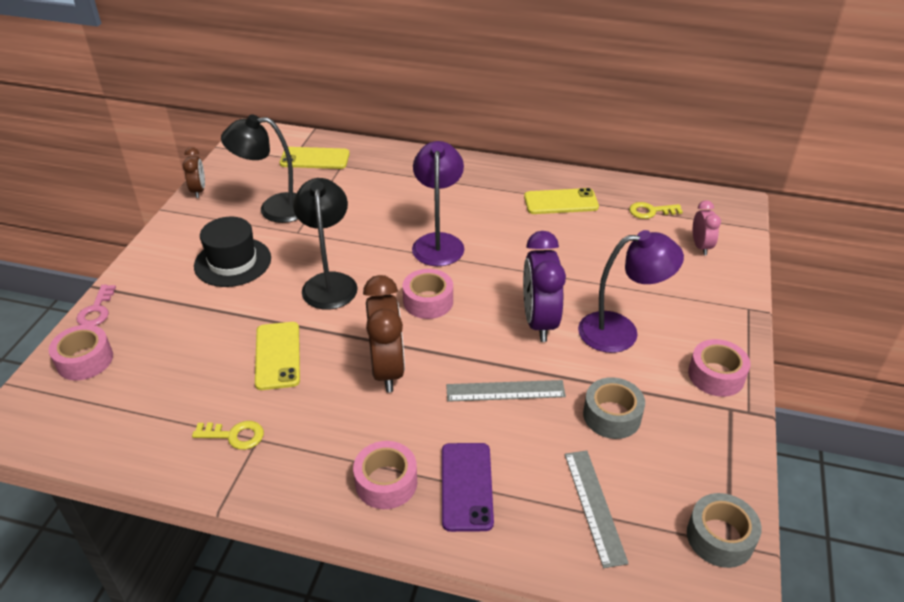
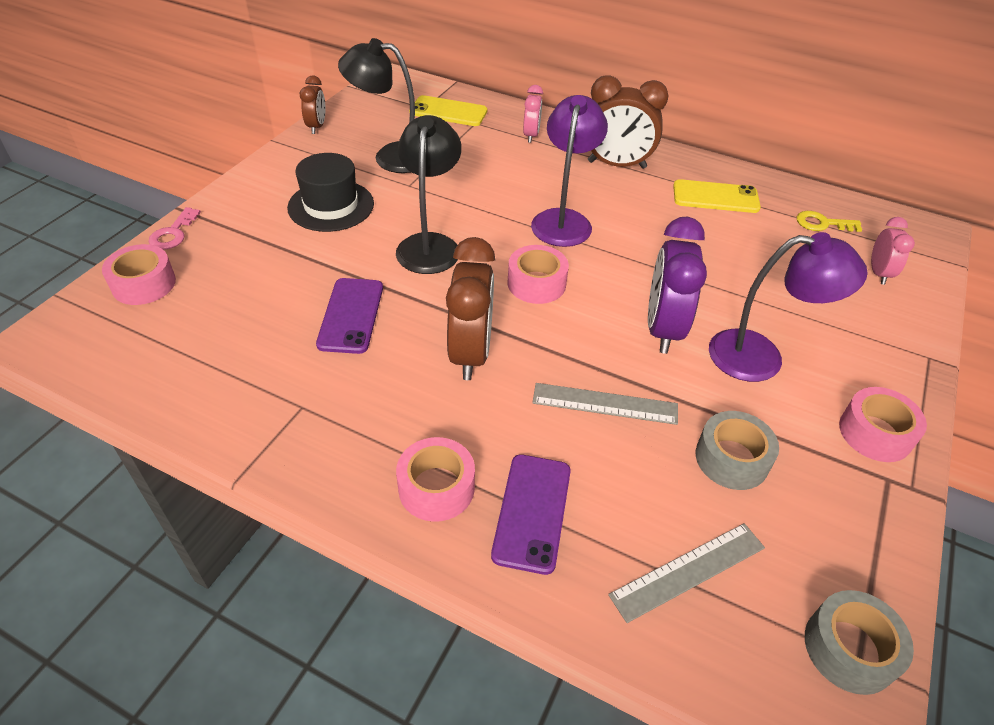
camera: 10 degrees right, 5 degrees up
(234, 435) = (277, 397): yellow key -> none
(278, 355) = (351, 315): yellow phone -> purple phone
(393, 170) = (531, 135): none -> pink clock
(473, 186) = (616, 165): none -> brown clock
(594, 506) = (688, 571): grey ruler -> grey ruler turned 60 degrees clockwise

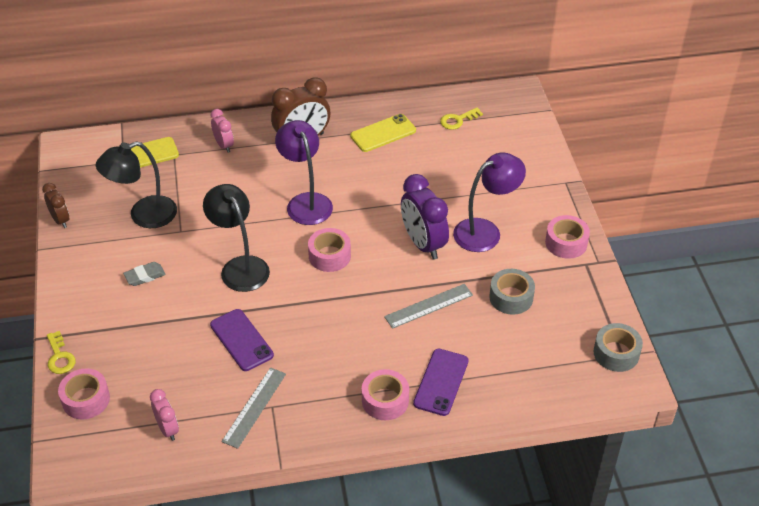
camera: 35 degrees left, 0 degrees up
(173, 233) = (60, 357): pink key -> yellow key
(331, 206) = (145, 276): black hat -> grey eraser
(470, 353) = (333, 321): brown clock -> none
(532, 512) = (441, 382): purple phone -> purple phone turned 45 degrees clockwise
(688, 571) = (530, 363): grey ruler -> grey ruler (254, 407)
(878, 273) = (509, 140): pink clock -> pink clock (168, 429)

